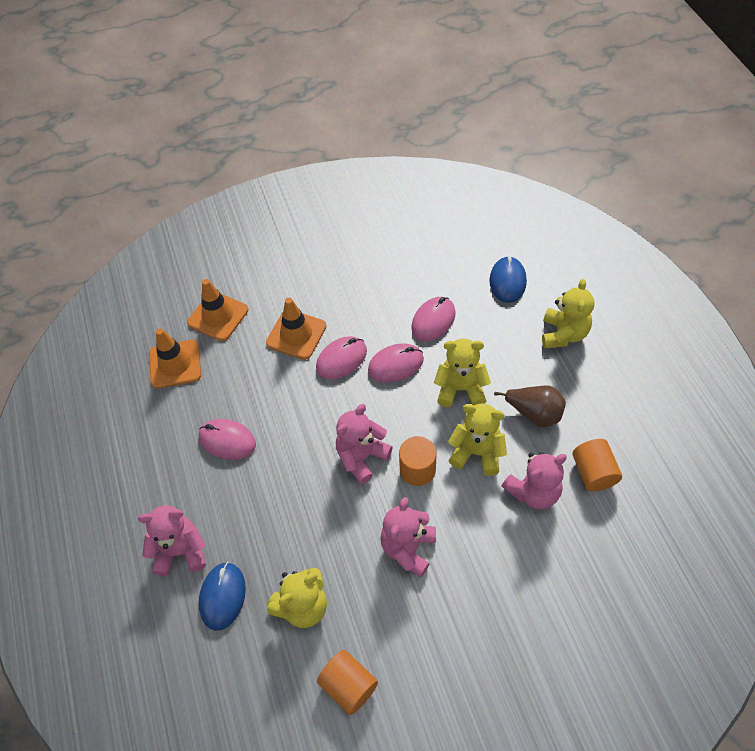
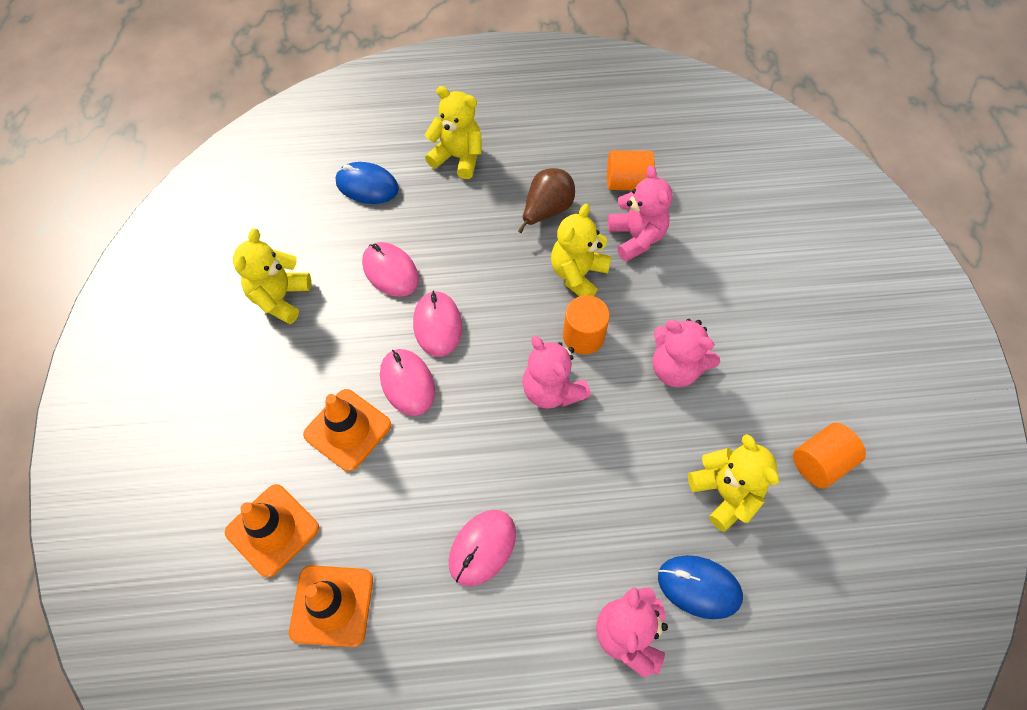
camera: 80 degrees left, 5 degrees up
(460, 389) = (493, 268): yellow teddy bear -> yellow teddy bear (280, 298)

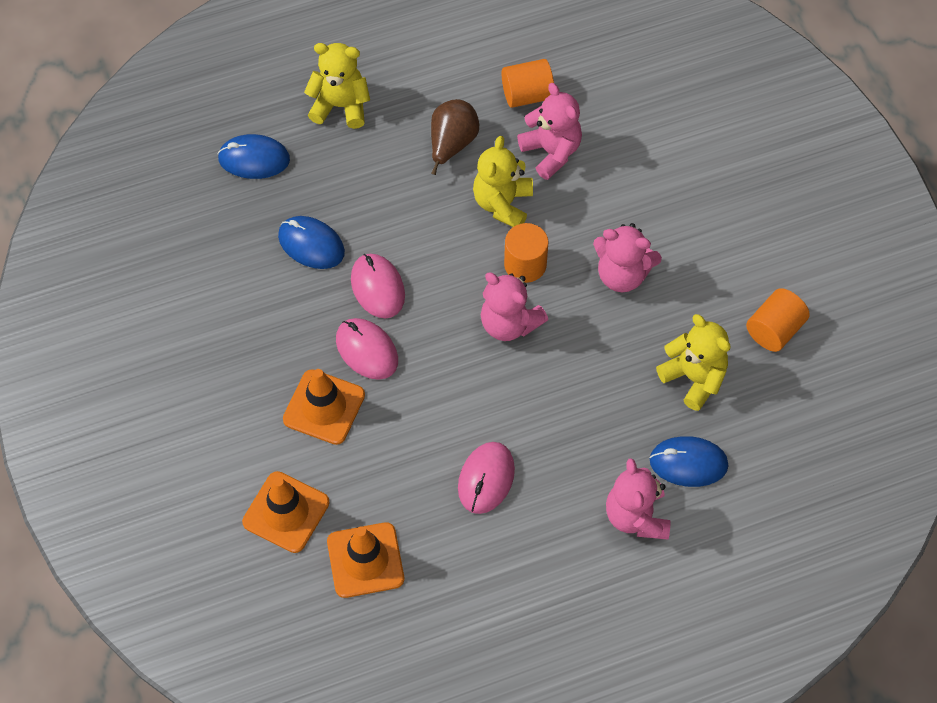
camera: 15 degrees left, 0 degrees up
(280, 298) = (208, 297): yellow teddy bear -> none
(390, 271) = (311, 244): pink mouse -> blue mouse

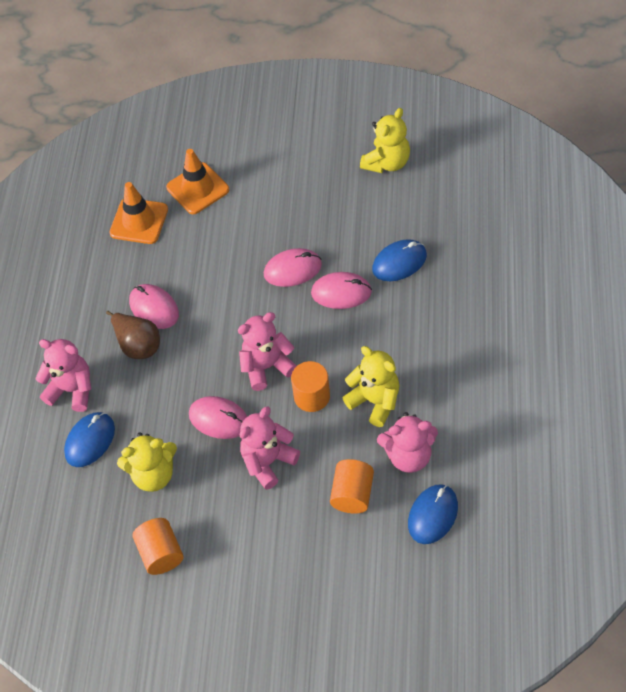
camera: 120 degrees right, 5 degrees down
(254, 159) = (494, 248): blue mouse -> blue mouse (433, 515)
(324, 407) = (262, 231): orange traffic cone -> none
(340, 106) = (521, 320): yellow teddy bear -> yellow teddy bear (387, 162)
(452, 144) = (449, 385): brown pear -> brown pear (138, 345)
(527, 95) = (475, 460): orange cylinder -> orange cylinder (352, 494)
(596, 343) = (219, 419): none -> pink mouse

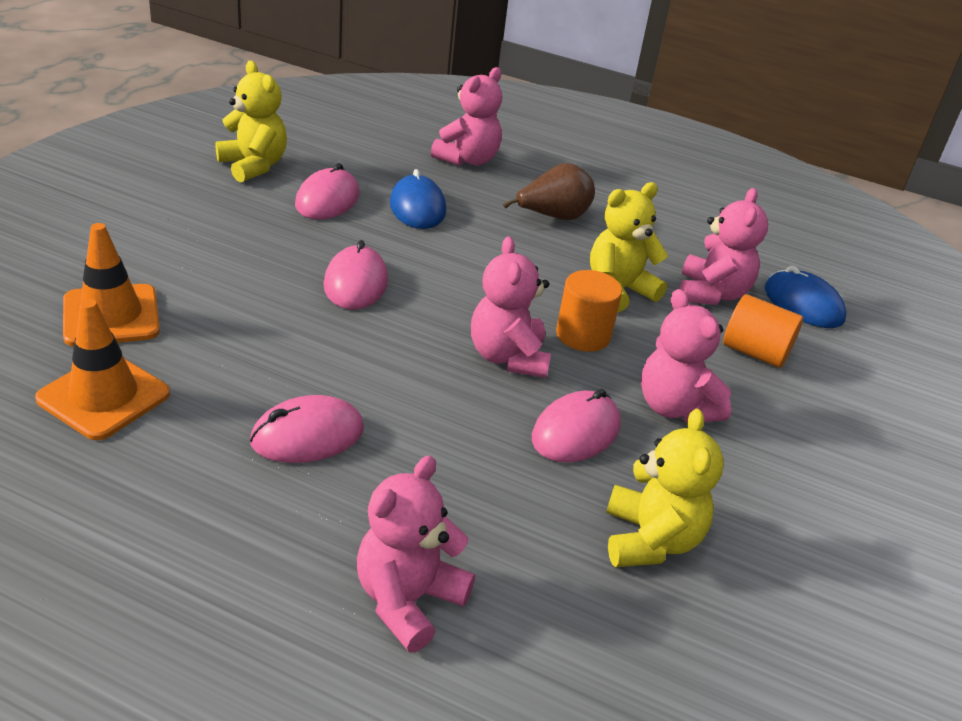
camera: 80 degrees left, 20 degrees down
(90, 441) = (540, 607): blue mouse -> none
(138, 345) = (369, 478): brown pear -> brown pear (553, 217)
(161, 553) = (810, 578): orange cylinder -> none
(341, 292) = (428, 260): pink mouse -> pink mouse (327, 200)
(488, 262) = (467, 159): none -> pink teddy bear

